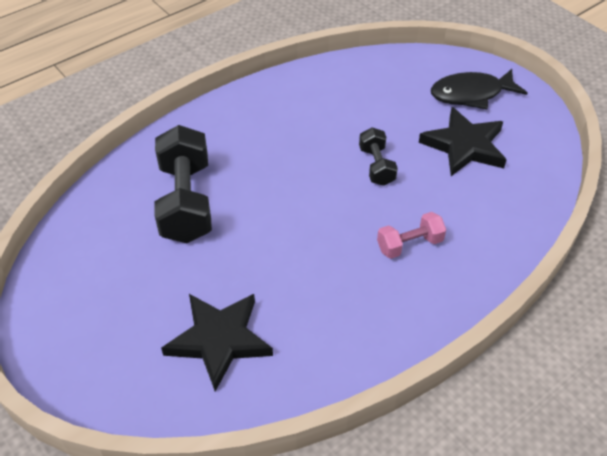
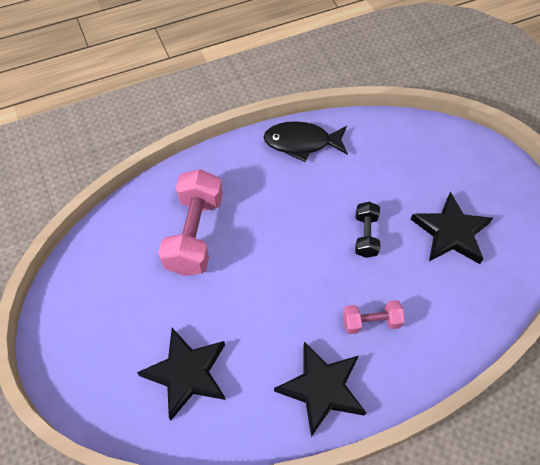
camera: 15 degrees right, 10 degrees up
(186, 202) = (195, 234): black dumbbell -> pink dumbbell
(377, 319) = (321, 388): none -> black star
(471, 94) = (474, 179): black fish -> black fish (301, 143)

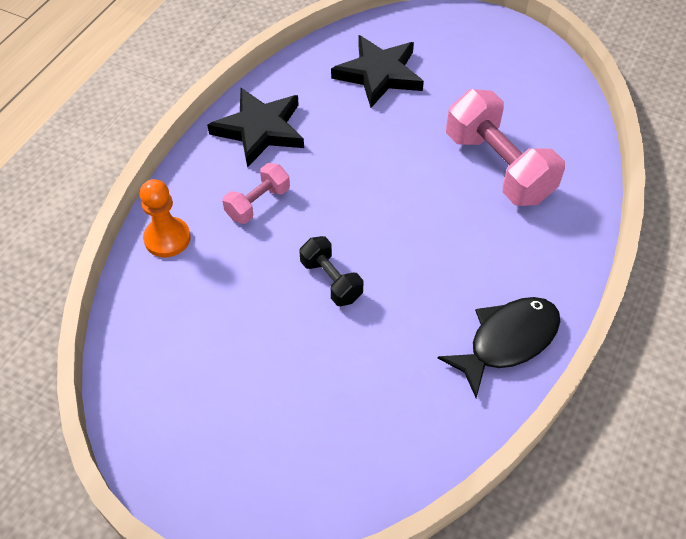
camera: 140 degrees right, 5 degrees down
(451, 232) = (237, 351): black star -> none
(451, 339) = (167, 238): none -> orange pawn

